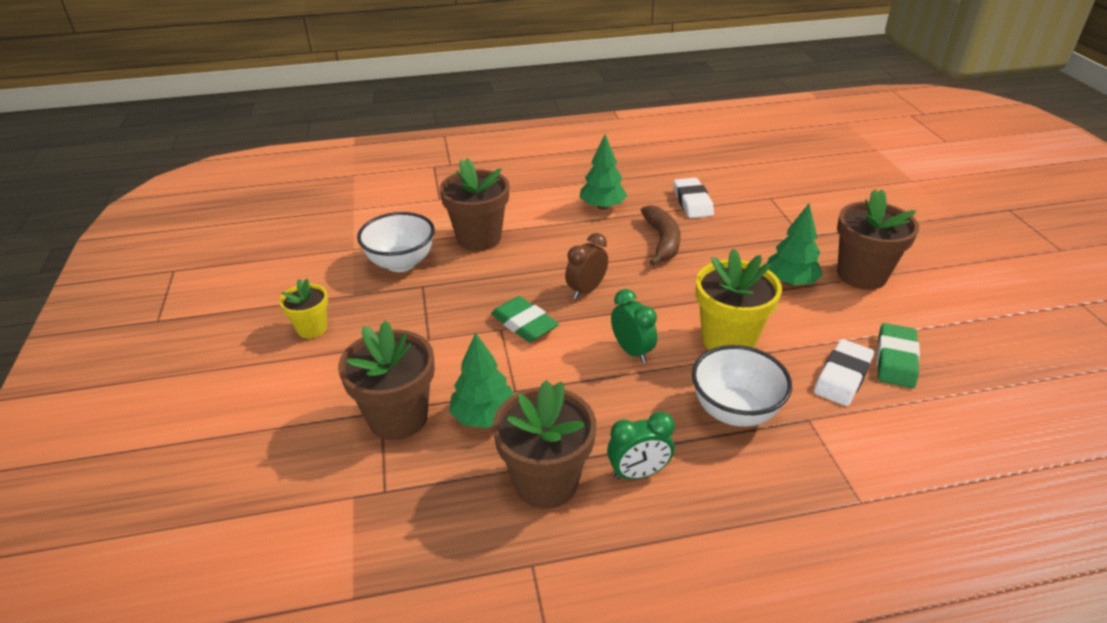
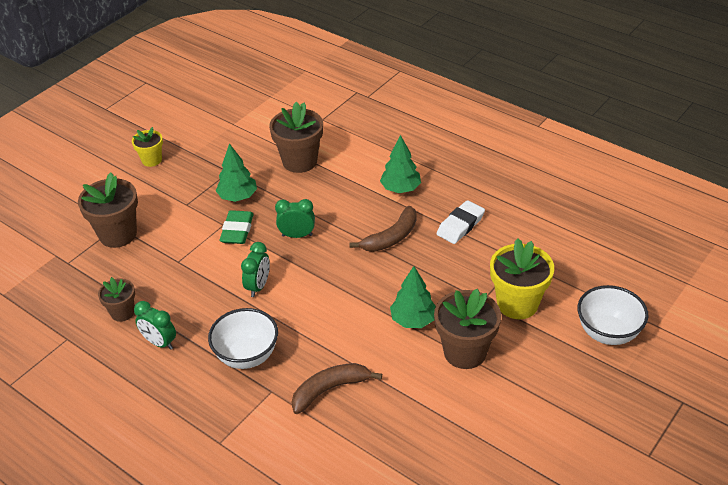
camera: 50 degrees right, 5 degrees up
(401, 263) = (240, 150): white bowl -> white bowl (607, 333)
(484, 416) = (147, 263): green tree -> green tree (238, 197)
(546, 482) = (122, 312): brown flower pot -> brown flower pot, size x0.58
(586, 290) = (297, 235): brown clock -> green clock
(728, 340) = (313, 321): yellow flower pot -> yellow flower pot (517, 304)
(842, 377) = (329, 389): white eraser -> brown banana
(895, 360) = (376, 408): green eraser -> none

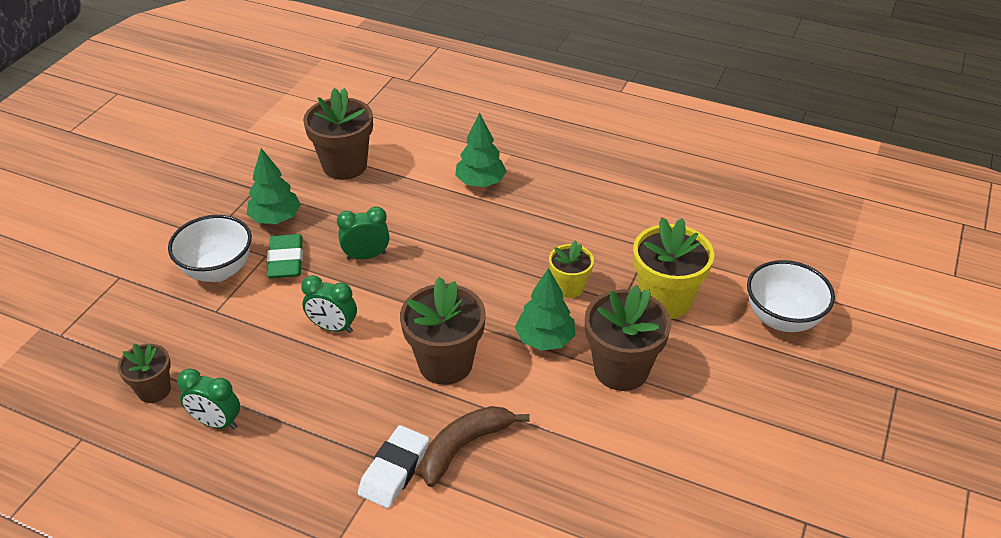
camera: 15 degrees left, 0 degrees up
(118, 234) = (123, 288): brown flower pot -> brown flower pot (445, 363)
(152, 160) = (148, 187): yellow flower pot -> yellow flower pot (569, 287)
(247, 356) = (342, 420): white bowl -> white bowl (218, 270)
(258, 286) = (333, 327): green clock -> green clock turned 105 degrees clockwise
(391, 237) = (487, 242): brown banana -> none
(460, 225) = (567, 216): white eraser -> white eraser (394, 470)

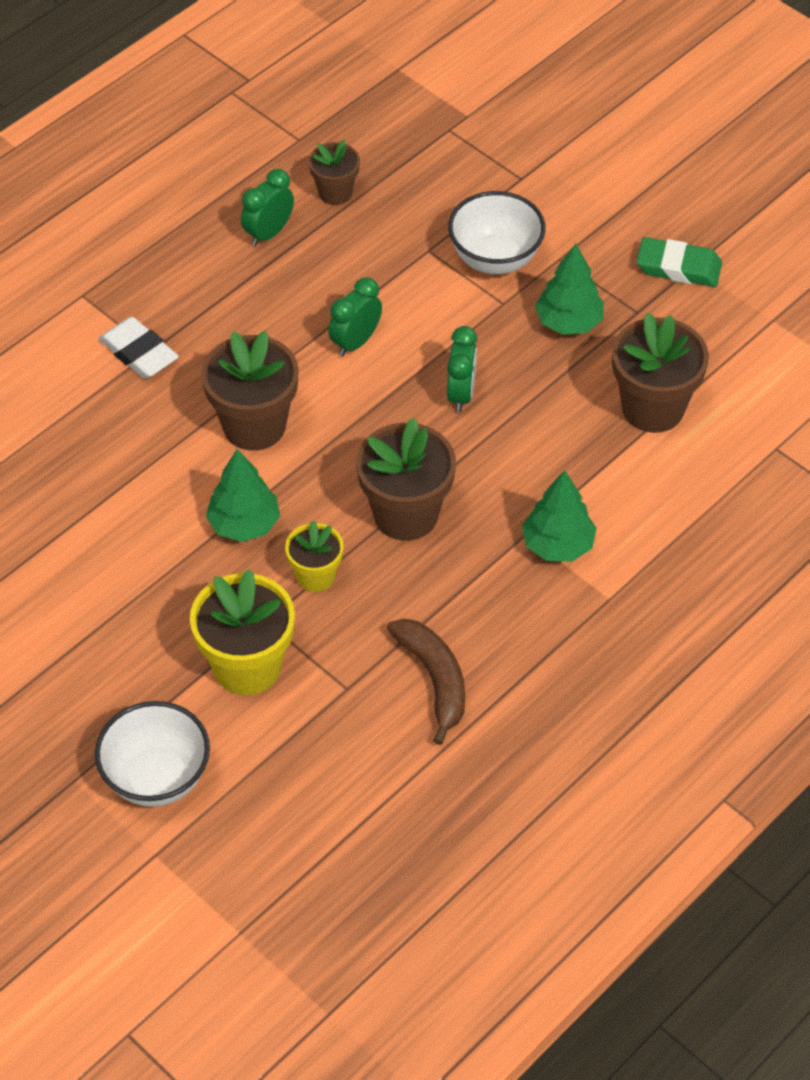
camera: 110 degrees right, 10 degrees up
(286, 260) = (485, 320): green eraser -> green eraser (678, 267)
(464, 446) = (137, 413): brown banana -> brown banana (434, 679)
(621, 369) = (165, 580): brown flower pot -> brown flower pot (406, 514)

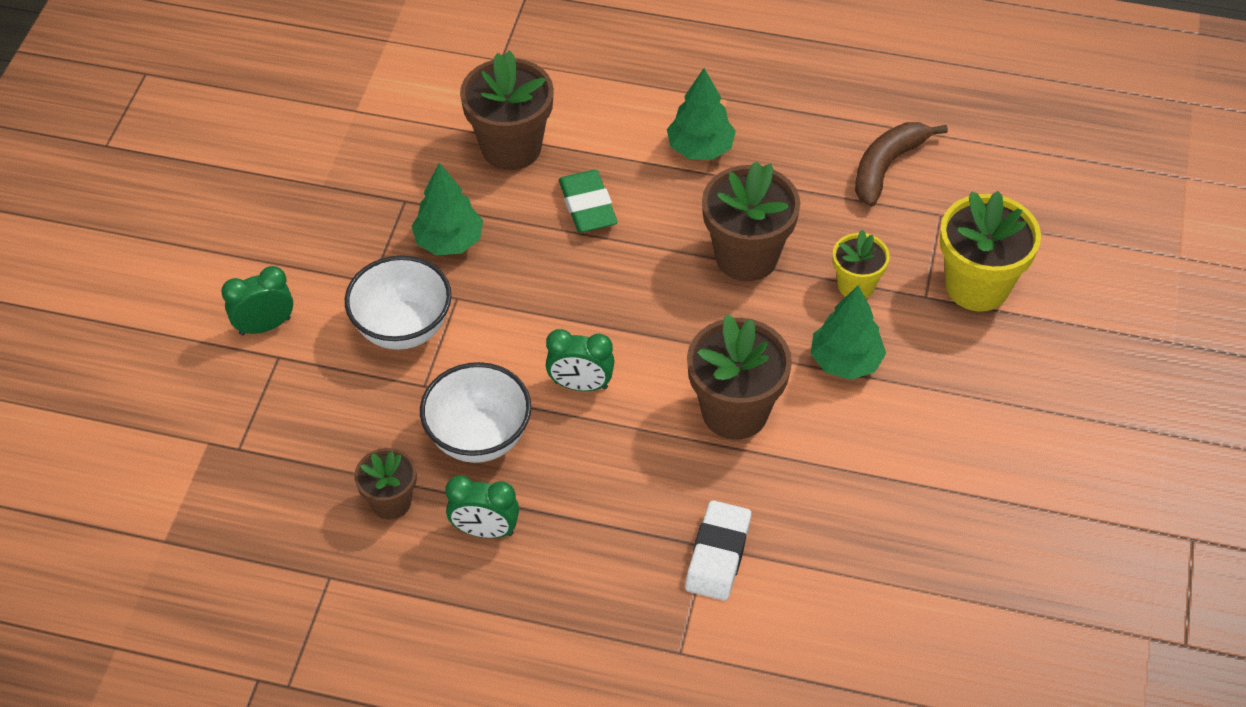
camera: 120 degrees left, 0 degrees up
(157, 778) = (1121, 290): white bowl -> white bowl (479, 437)
(461, 394) = (587, 279): green clock -> green clock (265, 326)
(678, 267) = (330, 194): green eraser -> green eraser (587, 206)

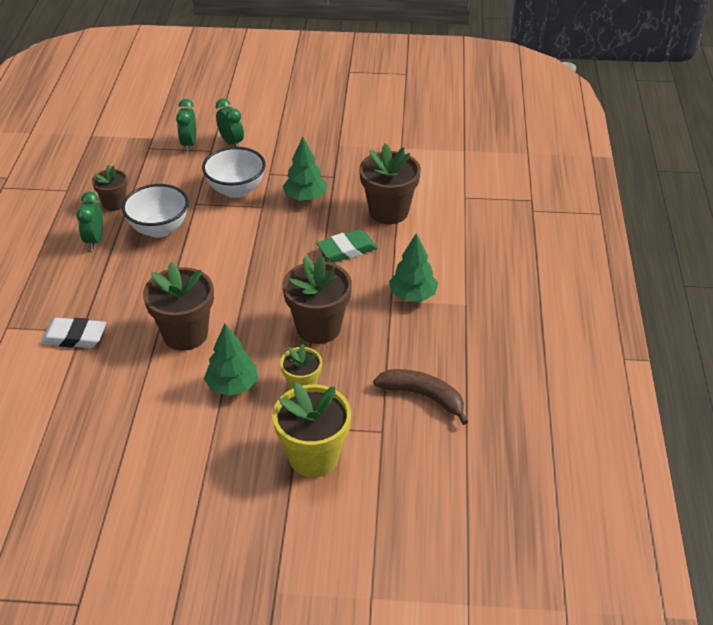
camera: 80 degrees right, 10 degrees down
(580, 385) = (201, 264): green clock -> green clock (189, 144)

